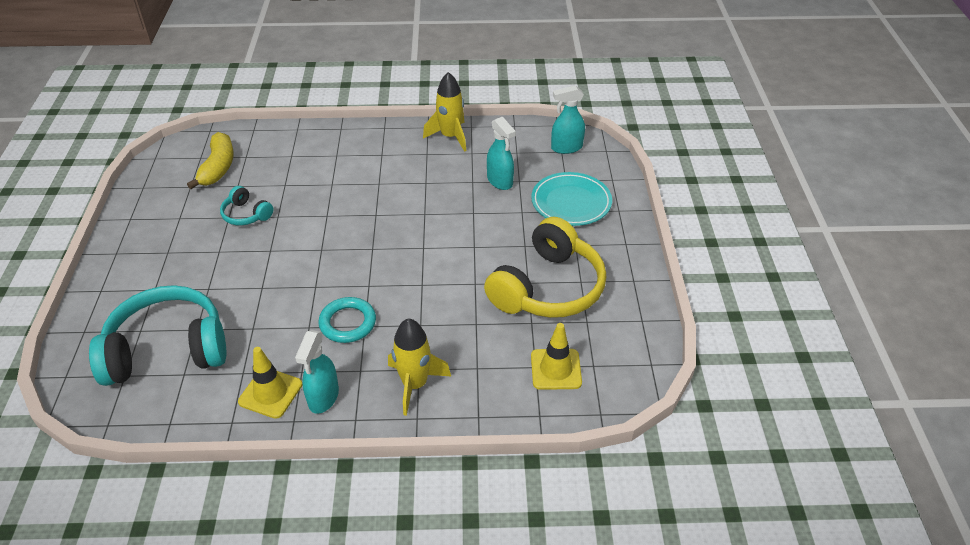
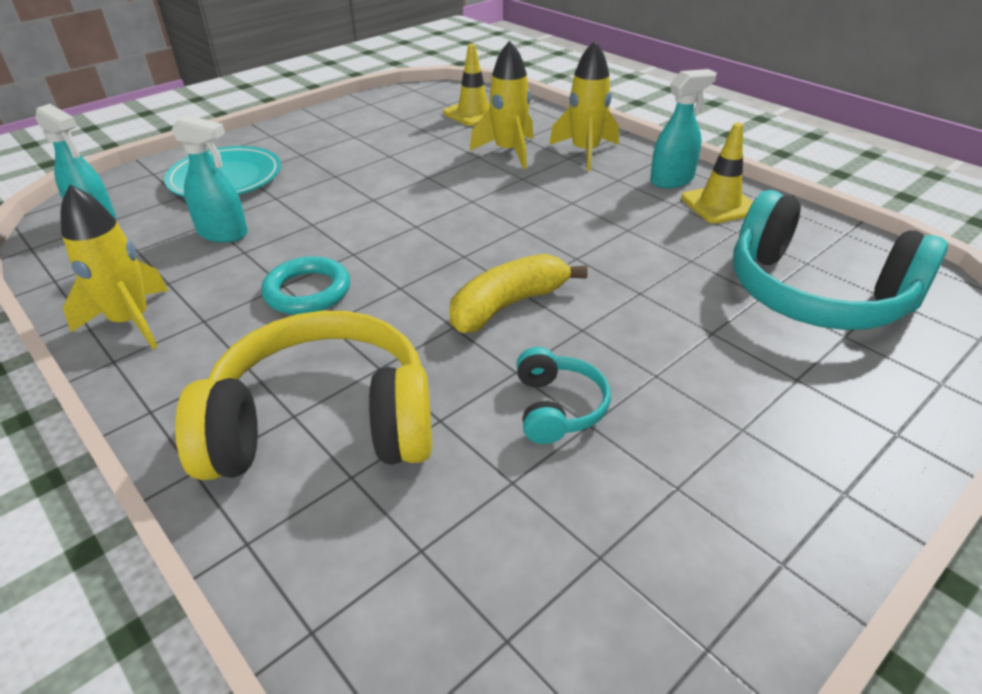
camera: 130 degrees left, 5 degrees down
(218, 167) = (501, 565): yellow banana -> yellow banana (508, 305)
(348, 323) = (584, 212): turquoise ring -> turquoise ring (307, 291)
(464, 343) = (509, 152): none -> yellow rocket
(500, 181) = (223, 233): turquoise spray bottle -> turquoise spray bottle turned 90 degrees clockwise
(548, 288) = (383, 145): yellow headphones -> yellow headphones (323, 423)

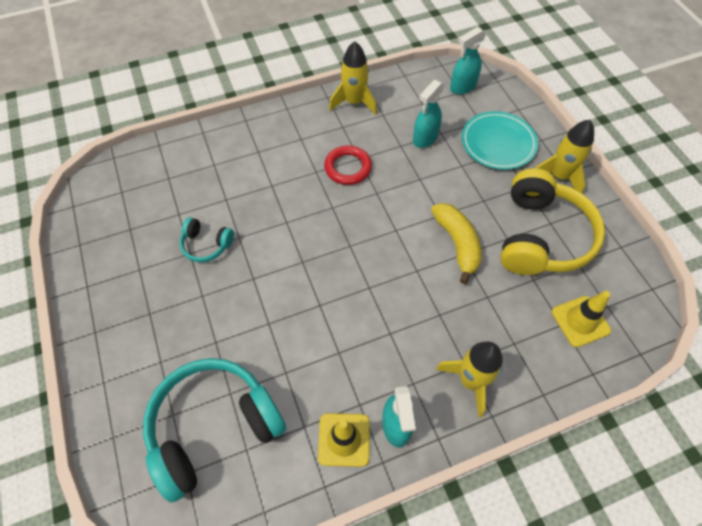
camera: 110 degrees right, 20 degrees up
(307, 291) = (348, 167): turquoise ring -> red ring
(323, 423) = (247, 160): yellow headphones -> yellow headphones (541, 236)
(508, 305) = (291, 251): yellow banana -> yellow banana (457, 244)
(509, 152) = (489, 321): yellow rocket -> yellow rocket (559, 176)

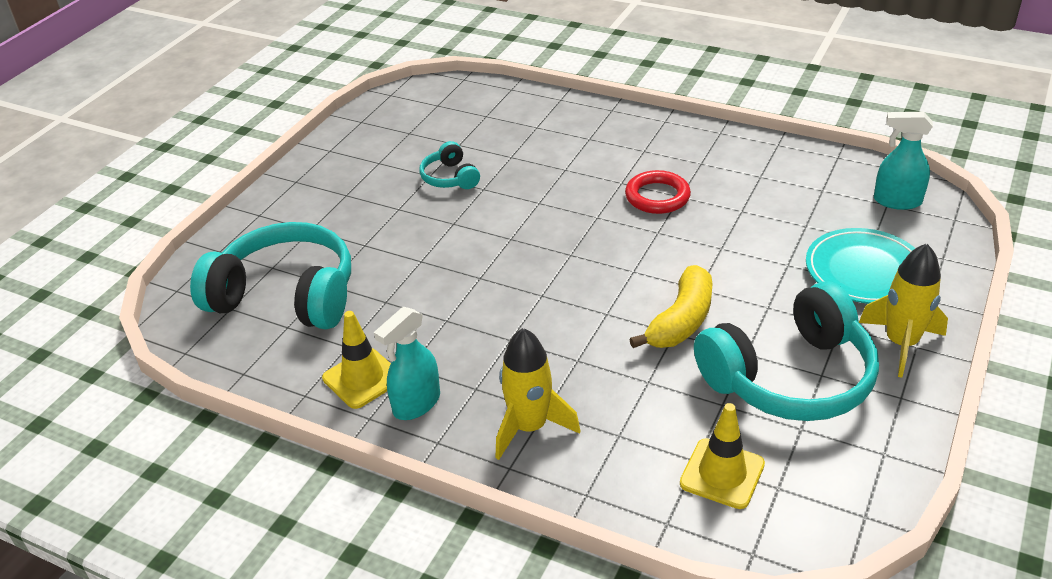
camera: 50 degrees right, 20 degrees down
(354, 102) = (743, 150): yellow rocket -> none
(425, 138) = (779, 219): turquoise spray bottle -> none
(541, 236) = (790, 377): yellow headphones -> turquoise headphones

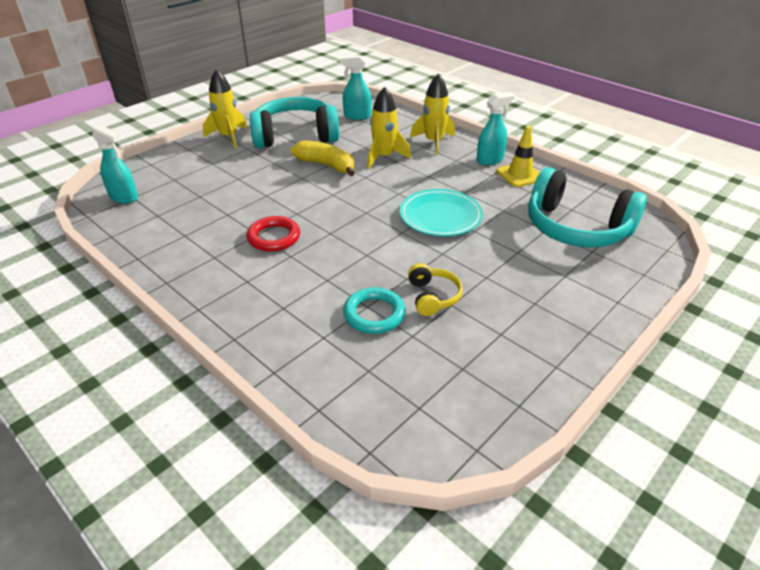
camera: 165 degrees left, 0 degrees up
(450, 178) = (433, 297): turquoise headphones -> yellow headphones
(501, 152) = (374, 314): none -> turquoise ring
(600, 363) = (384, 157): none -> yellow rocket
(681, 321) = (326, 165): yellow banana -> yellow banana turned 75 degrees clockwise
(722, 474) = (357, 116): yellow traffic cone -> turquoise spray bottle
(864, 271) = (201, 166): turquoise plate -> turquoise plate (440, 216)

